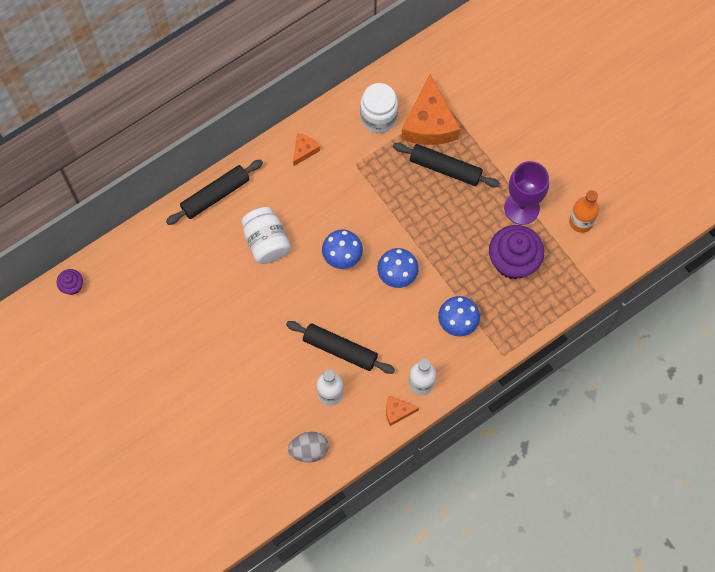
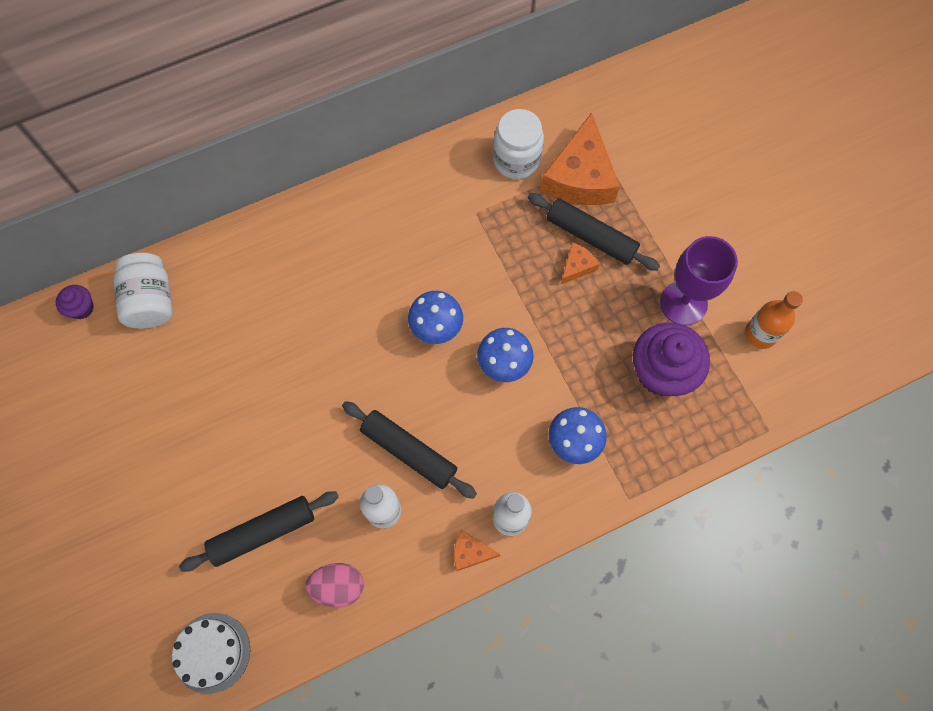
camera: 10 degrees right, 0 degrees up
(215, 195) = (290, 223): black rolling pin -> black rolling pin (262, 532)
(230, 509) = (212, 652): none -> white cake
(266, 242) = (342, 293): white jar -> white jar (151, 301)
(304, 150) = (414, 186): orange cheese -> orange cheese (577, 266)
(309, 450) = (338, 586): grey egg -> pink egg

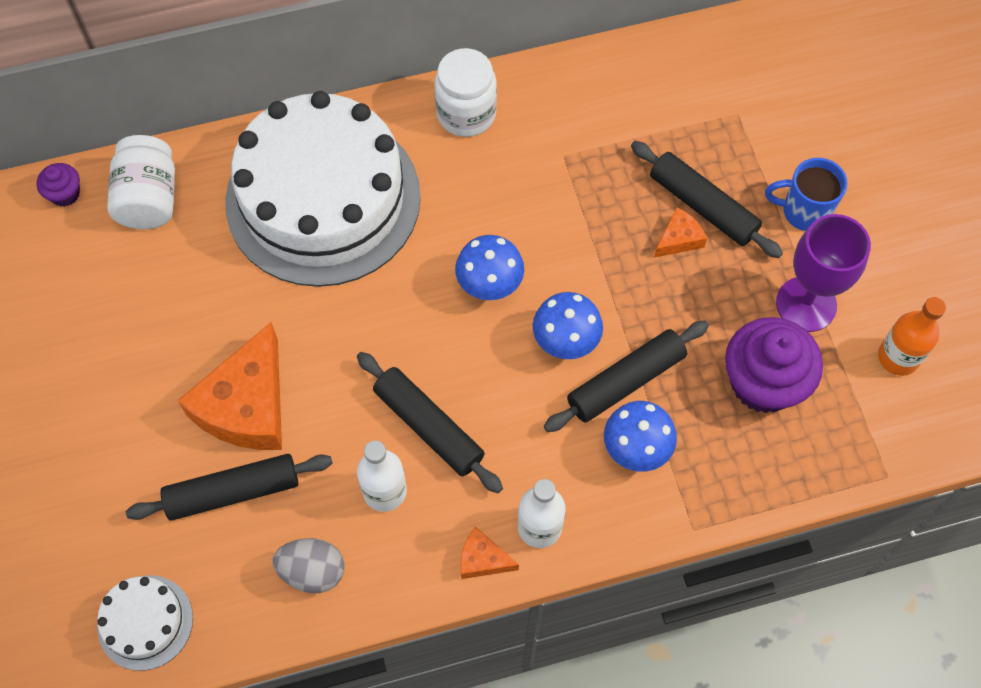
camera: 10 degrees right, 5 degrees down
(292, 278) = (323, 199): none -> white cake
(338, 586) = (312, 571): pink egg -> grey egg
(516, 160) = (626, 100): white jar -> white jar (466, 114)
(556, 388) = (626, 381): none -> black rolling pin
(580, 177) = (702, 132): orange cheese -> orange cheese (246, 405)
(669, 229) = (803, 211): none -> blue mug

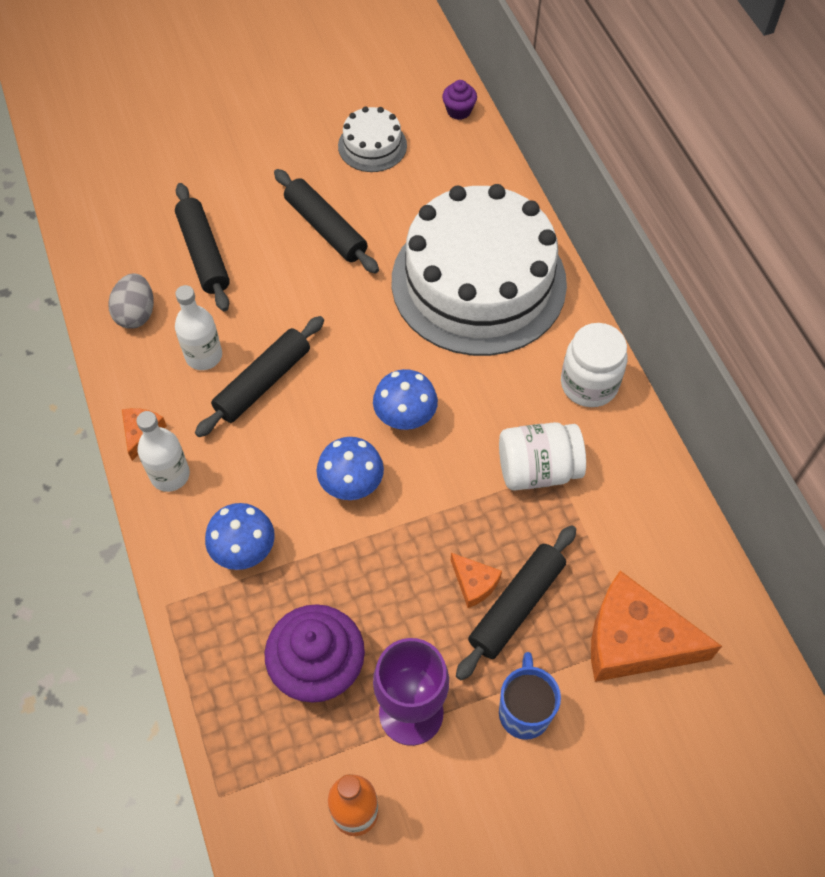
camera: 85 degrees right, 5 degrees down
(145, 622) = (101, 214): white cake -> white cake (372, 145)
(149, 199) = (462, 164): white jar -> white jar (537, 469)
(246, 405) = (278, 253): orange cheese -> orange cheese (634, 640)
(626, 381) = (313, 540): black rolling pin -> black rolling pin (326, 228)

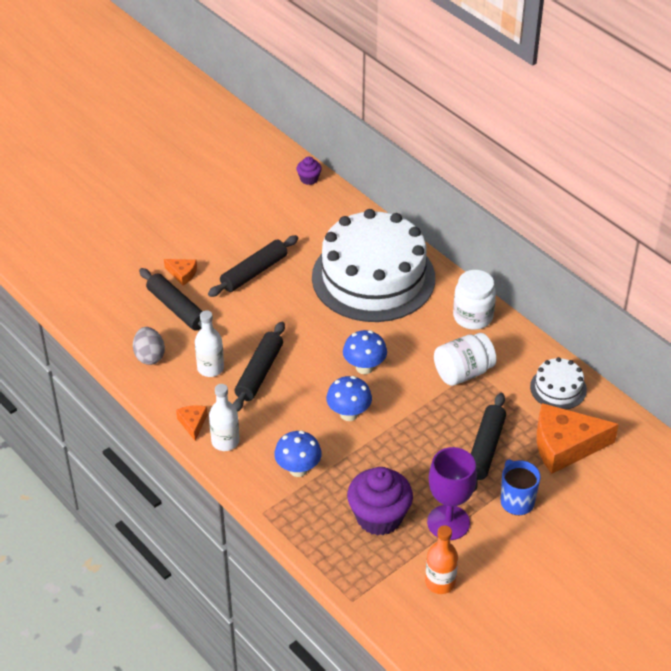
camera: 20 degrees left, 15 degrees down
(326, 228) = (254, 272): black rolling pin -> black rolling pin turned 75 degrees counterclockwise
(372, 145) = (260, 214): white cake -> white cake (558, 388)
(474, 583) = (453, 444): orange cheese -> orange cheese (182, 274)

